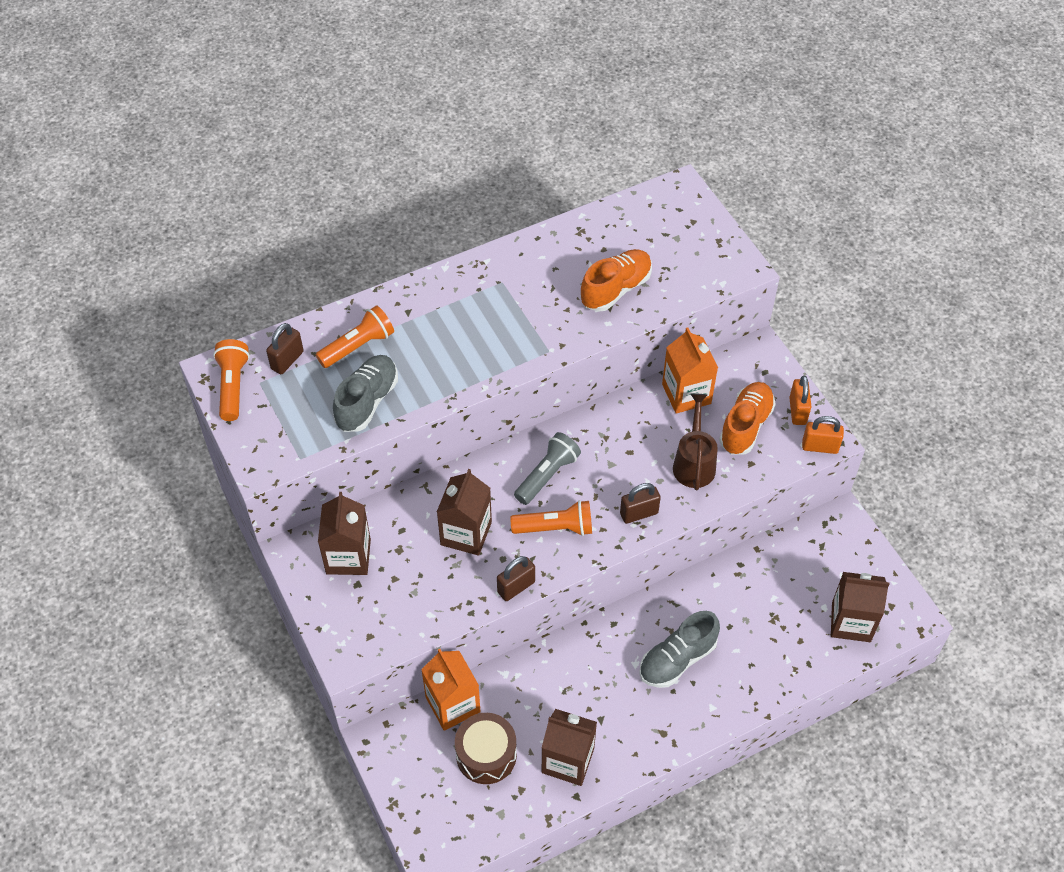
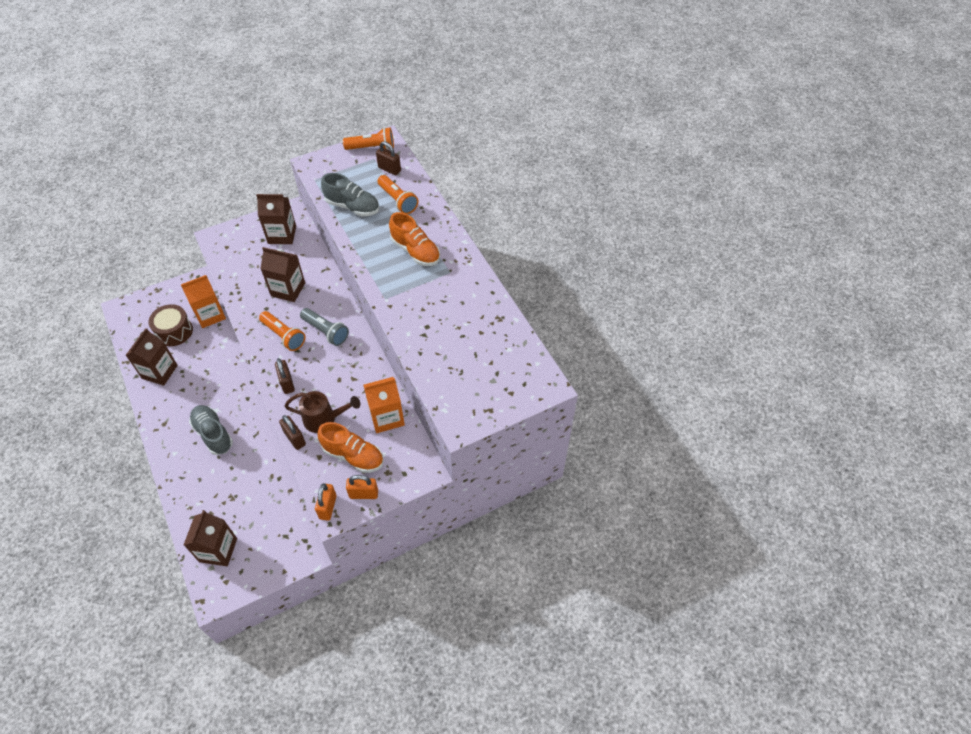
camera: 90 degrees right, 0 degrees up
(516, 587) = (244, 315): brown padlock -> brown padlock (295, 438)
(555, 528) = (284, 336): orange flashlight -> orange flashlight turned 45 degrees counterclockwise
(616, 289) = (440, 339): orange shoe -> orange shoe (415, 251)

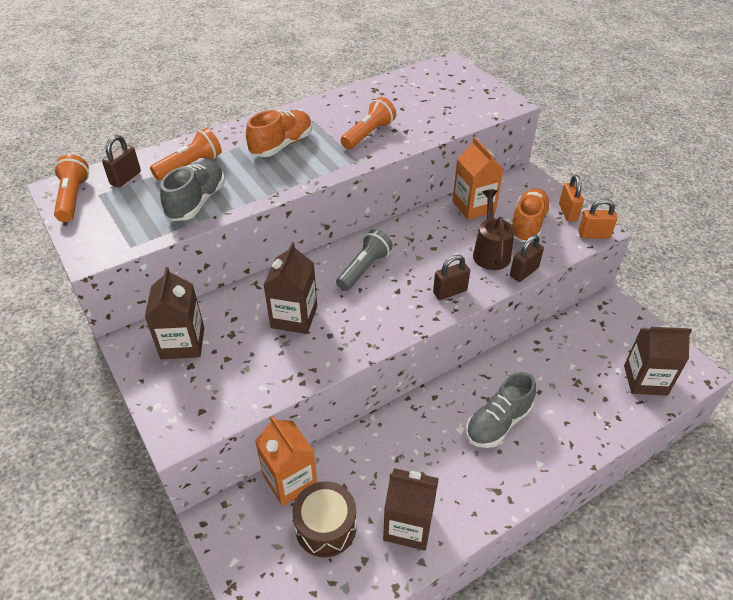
camera: 95 degrees left, 10 degrees down
(284, 336) = (376, 307): orange flashlight -> orange flashlight (368, 134)

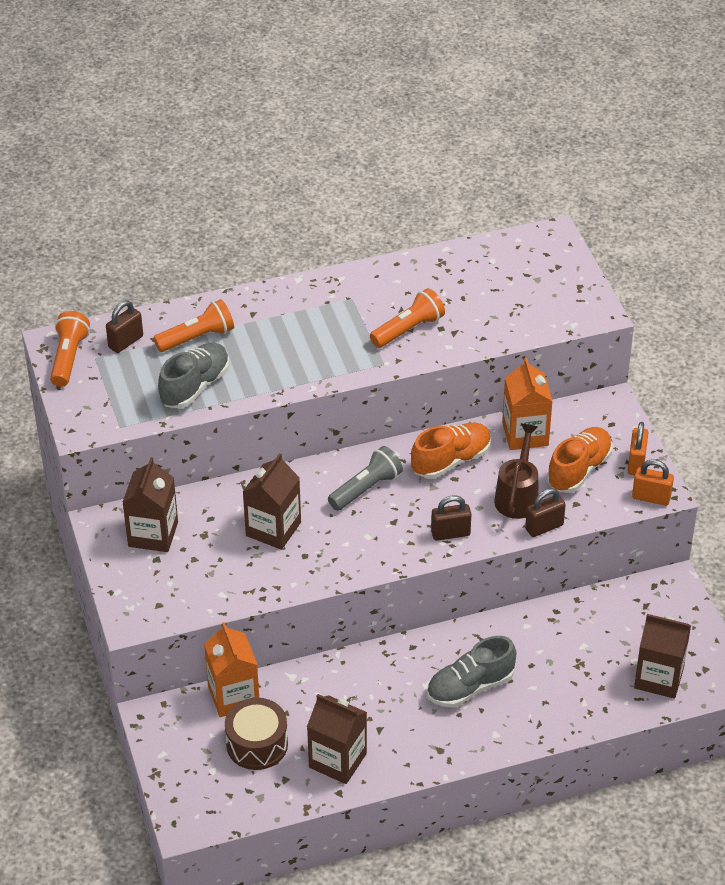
camera: 15 degrees right, 0 degrees up
(282, 145) = (304, 327): orange shoe -> orange shoe (451, 460)

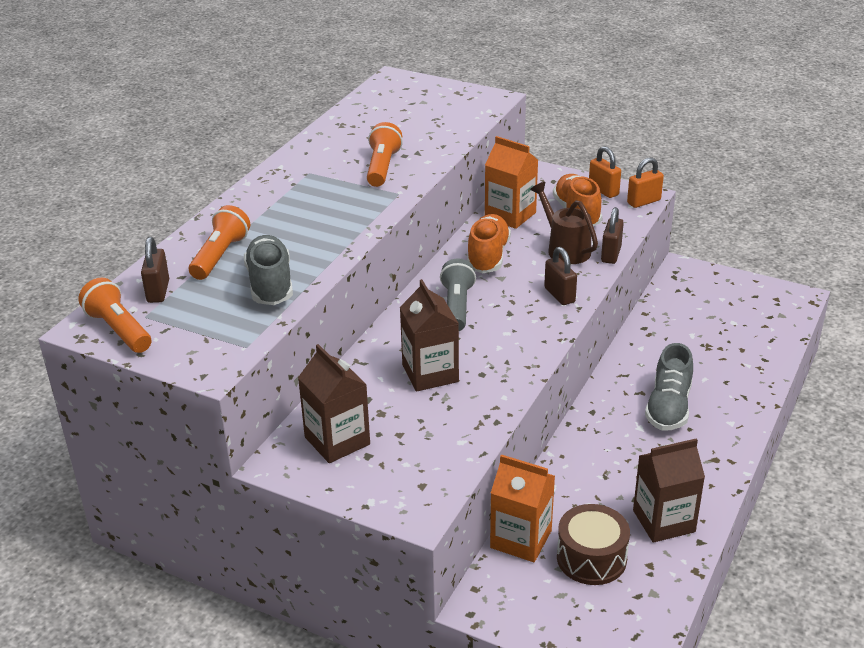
camera: 45 degrees left, 10 degrees down
(450, 533) = (559, 295): brown padlock -> brown padlock turned 60 degrees counterclockwise
(659, 678) = (762, 321): brown carton -> none

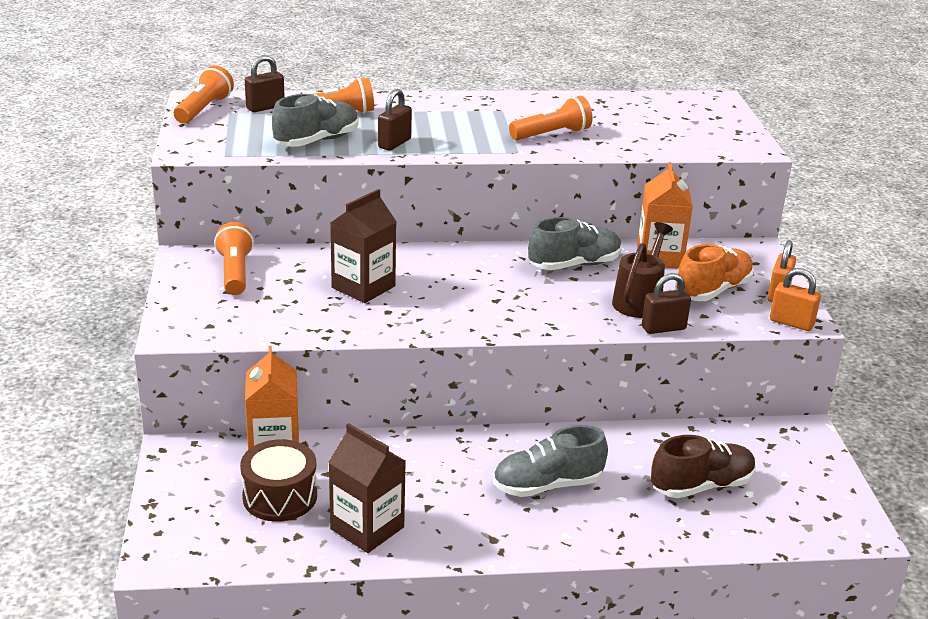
camera: 55 degrees right, 5 degrees down
(337, 441) = (235, 272): brown carton -> orange flashlight
(457, 307) = (475, 272): grey flashlight -> none
(488, 256) = (574, 265): orange shoe -> grey shoe
(559, 295) = (556, 318): brown padlock -> brown padlock (394, 143)
(713, 338) = (701, 486): none -> brown shoe

